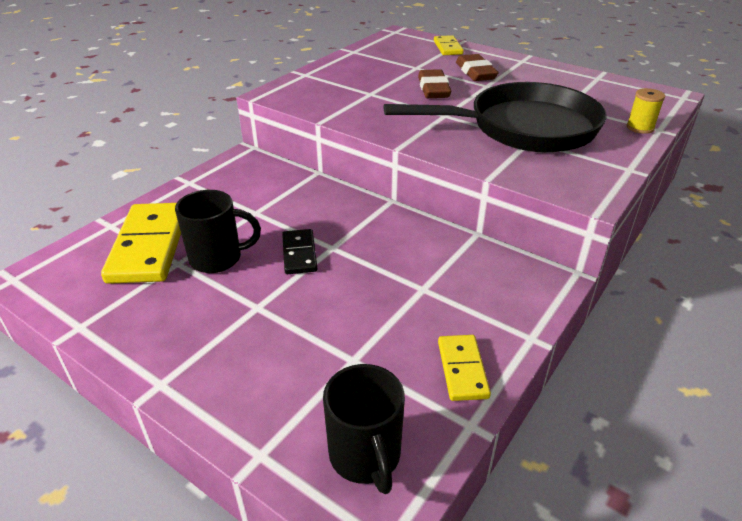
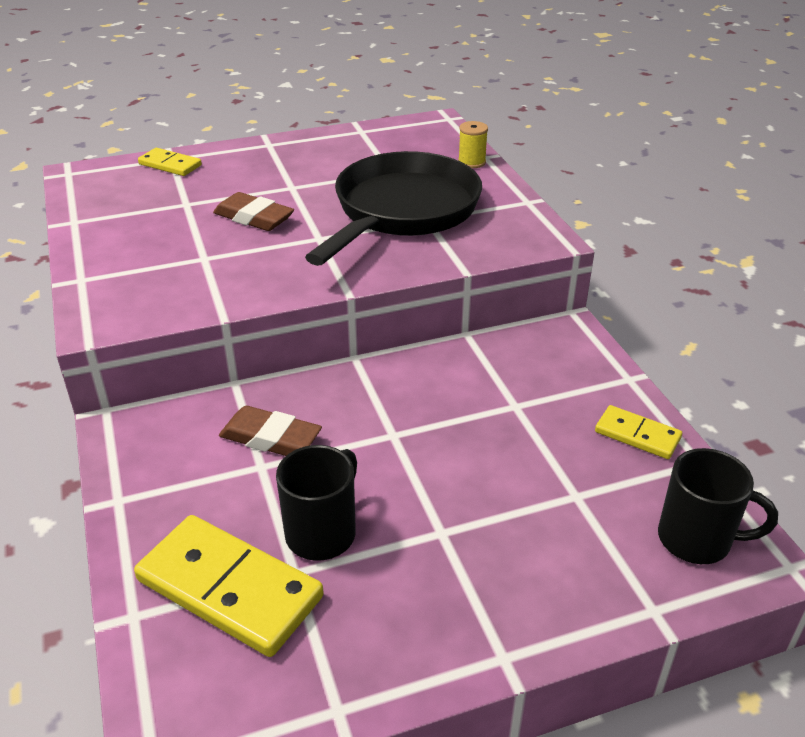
camera: 55 degrees left, 0 degrees up
(299, 254) = (380, 463): black domino -> none
(475, 72) = (254, 179): brown eraser -> brown eraser (270, 438)

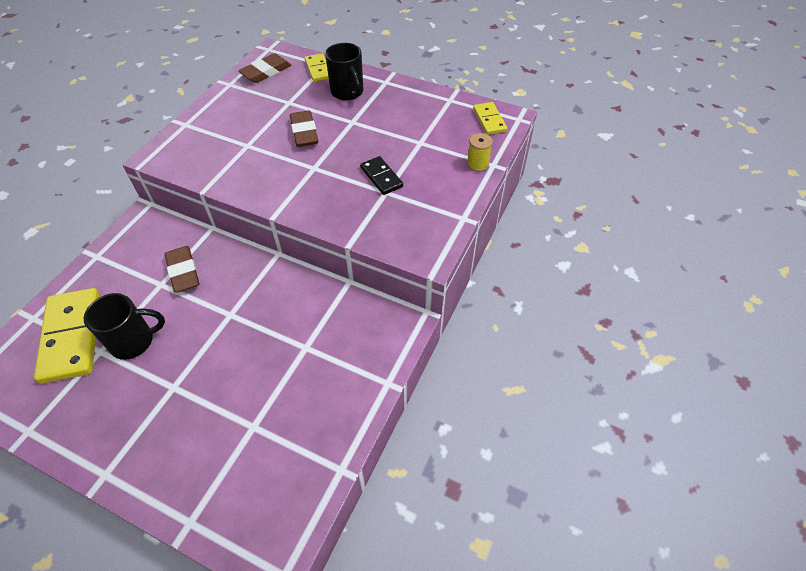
camera: 45 degrees right, 15 degrees up
(105, 192) = (266, 72): none -> brown eraser
(402, 211) = (381, 177): black pan -> black domino
(637, 435) = (335, 421): yellow domino -> yellow domino (489, 120)
(697, 540) = (266, 510): black mug -> black mug (347, 92)

